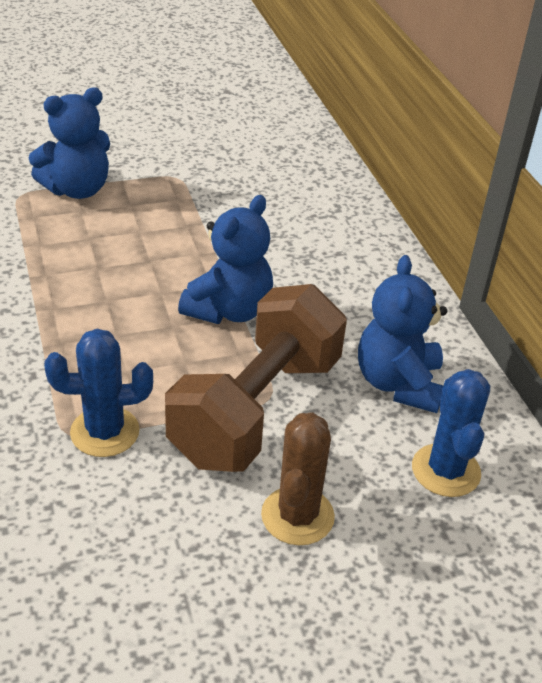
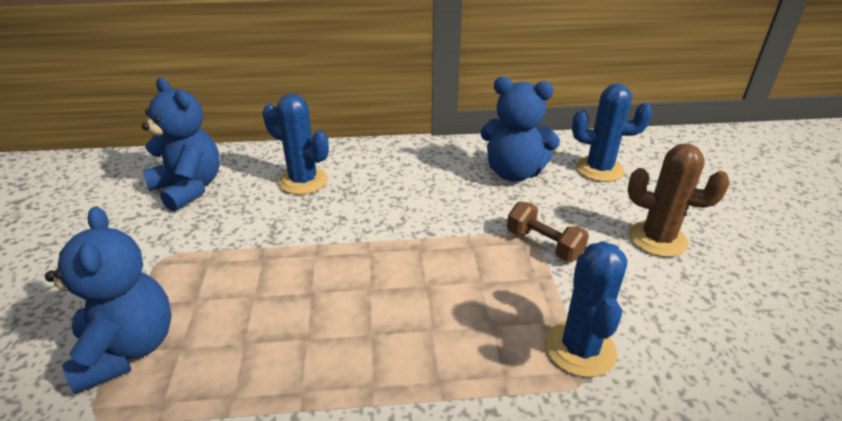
camera: 75 degrees left, 5 degrees down
(229, 310) = (410, 245): blue teddy bear -> blue teddy bear (189, 188)
(257, 409) = (544, 244): brown dumbbell -> brown dumbbell, size x0.42
(313, 225) = (303, 181): none -> blue cactus

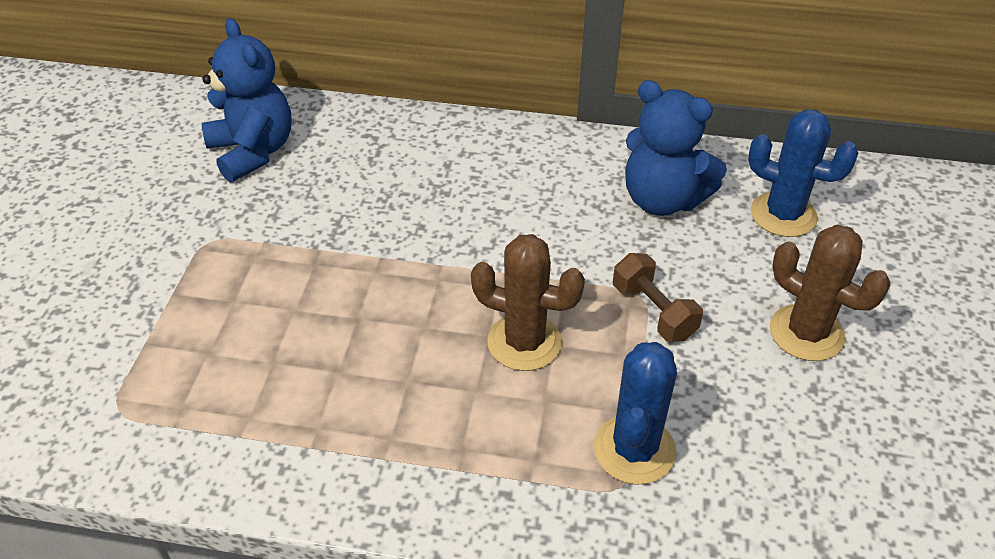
camera: 15 degrees right, 10 degrees up
(128, 349) = (157, 344): blue teddy bear -> none
(303, 181) = (389, 165): blue cactus -> none
(456, 284) = (524, 342): none -> brown cactus

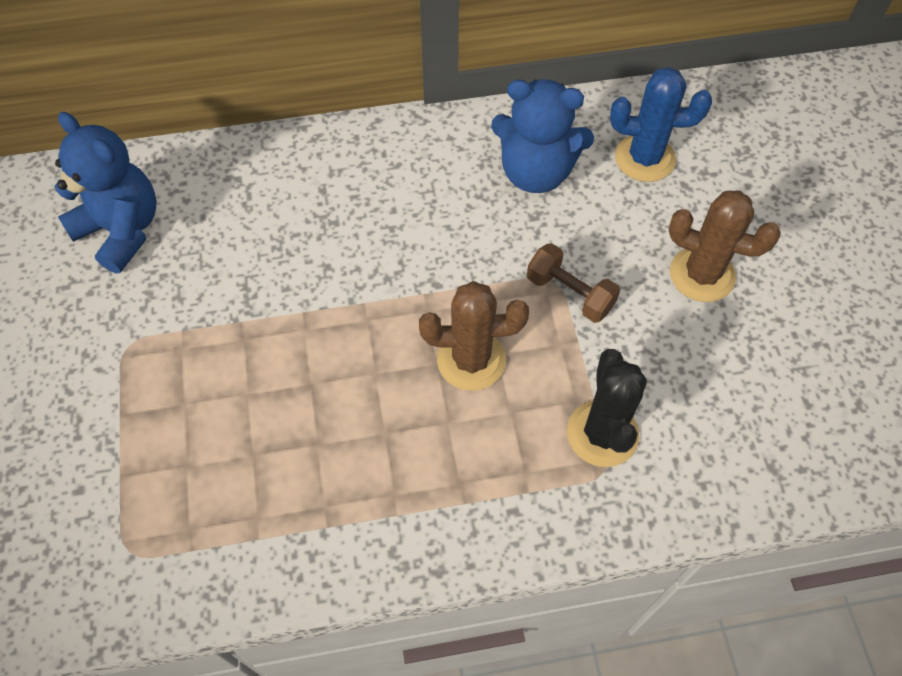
camera: 20 degrees left, 15 degrees up
(634, 450) = (602, 433): blue cactus -> black cactus

